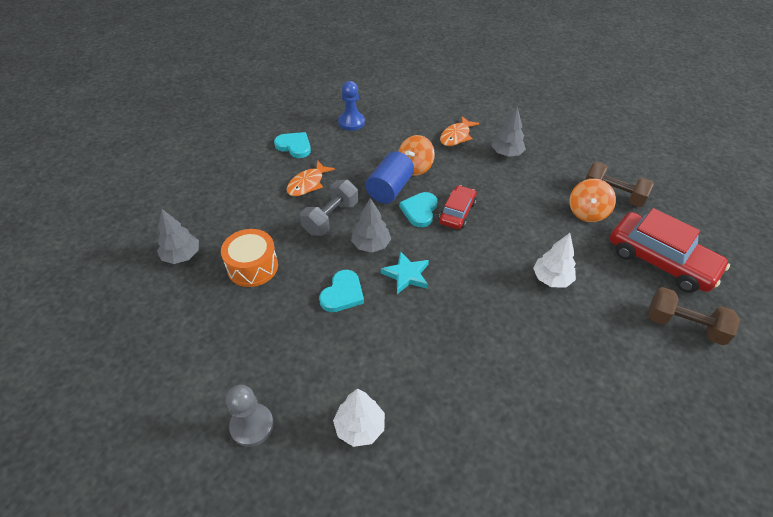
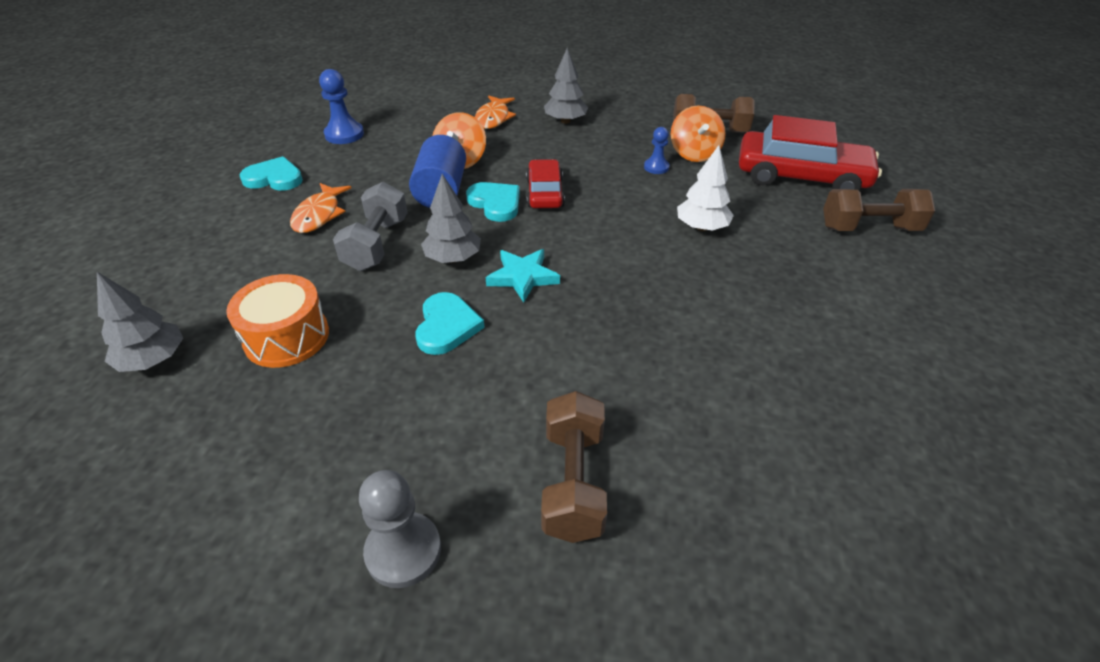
camera: 25 degrees left, 5 degrees down
(360, 427) = (573, 482): white tree -> brown dumbbell
(419, 210) = (495, 203): turquoise heart -> turquoise heart turned 150 degrees clockwise
(550, 216) = (656, 167): none -> blue pawn

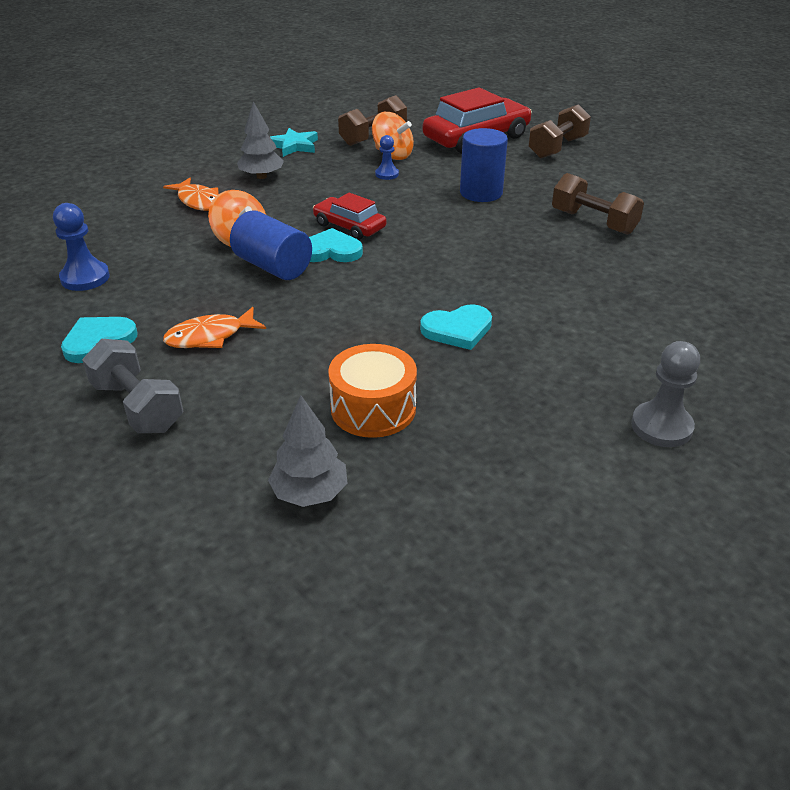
camera: 50 degrees left, 5 degrees down
(319, 215) = (210, 336): orange fish -> orange fish turned 105 degrees clockwise
(376, 244) = (304, 323): grey dumbbell -> grey dumbbell (138, 406)
(447, 326) = (457, 330): turquoise heart -> turquoise heart turned 120 degrees clockwise
(453, 258) = (377, 296): grey tree -> none
(523, 277) = (442, 277): turquoise star -> turquoise star (294, 146)
(573, 482) = (663, 341): brown dumbbell -> brown dumbbell (593, 222)
(701, 227) = (481, 193): white tree -> blue cylinder

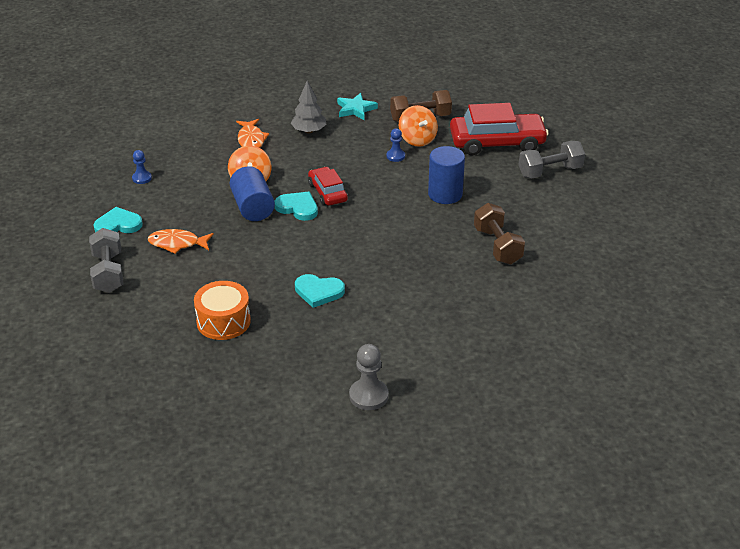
camera: 30 degrees right, 0 degrees up
(85, 278) = (142, 178): blue pawn -> blue pawn, size x0.61
(310, 493) = (150, 353): grey tree -> none
(557, 148) = (550, 172): brown dumbbell -> grey dumbbell

